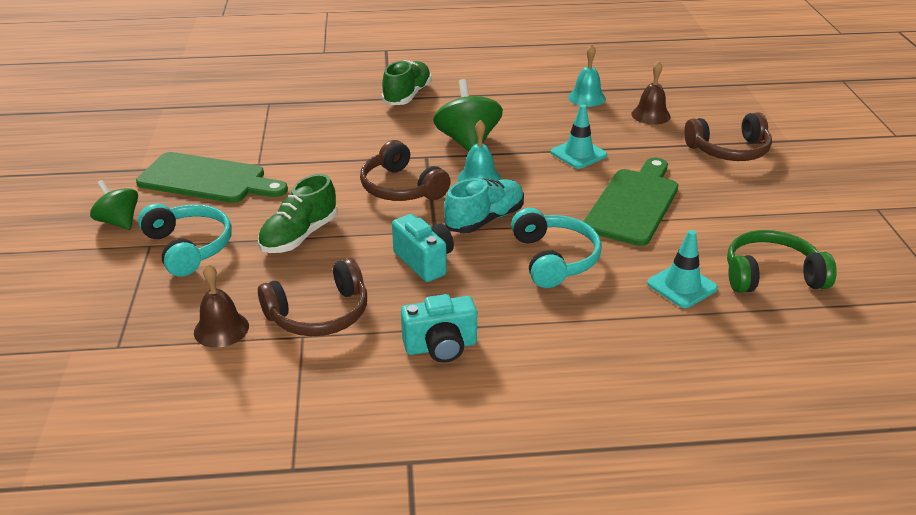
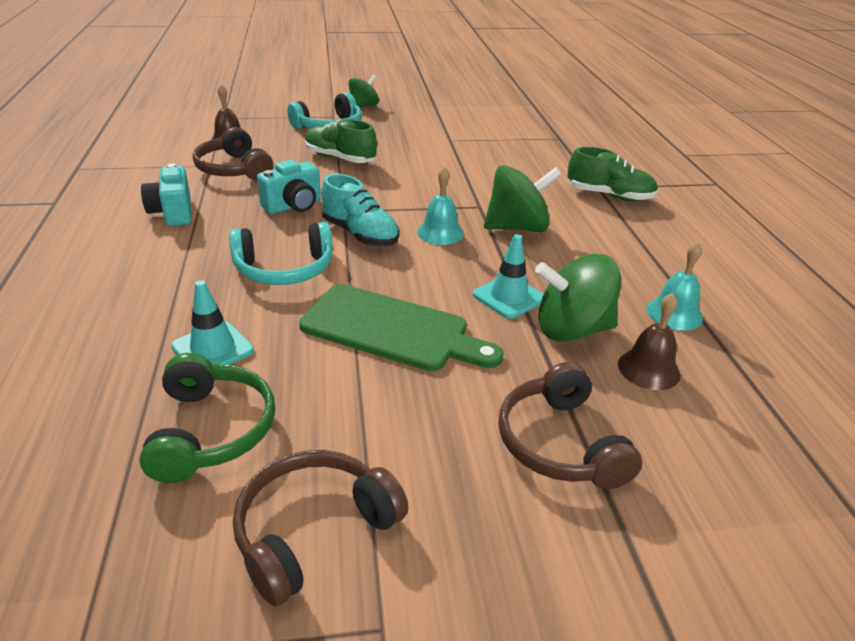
camera: 85 degrees right, 0 degrees up
(207, 179) = (422, 125): green cutting board -> none
(401, 188) = (417, 195): brown headphones -> brown headphones (313, 530)
(614, 134) = (572, 329): none -> green spinning top

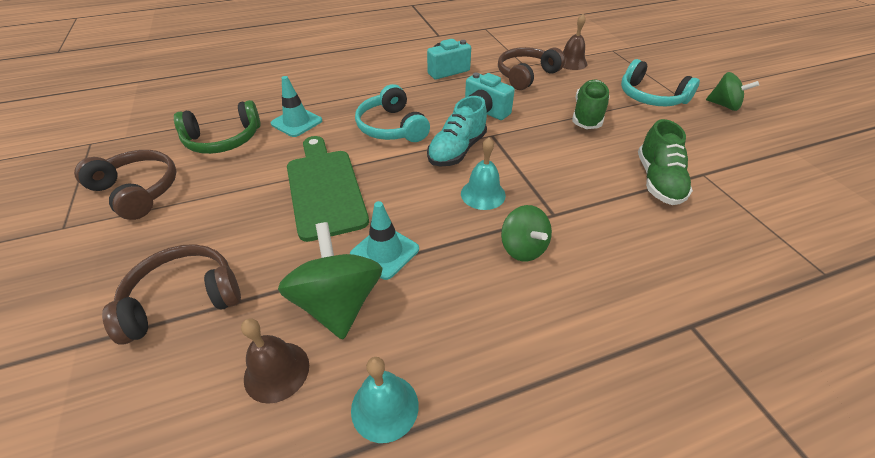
camera: 80 degrees right, 10 degrees up
(392, 329) = (324, 189): green cutting board -> green cutting board turned 150 degrees clockwise
(517, 227) = (523, 248): green spinning top -> green spinning top, size x0.64
(609, 196) = (672, 339): green shoe -> green shoe (658, 181)

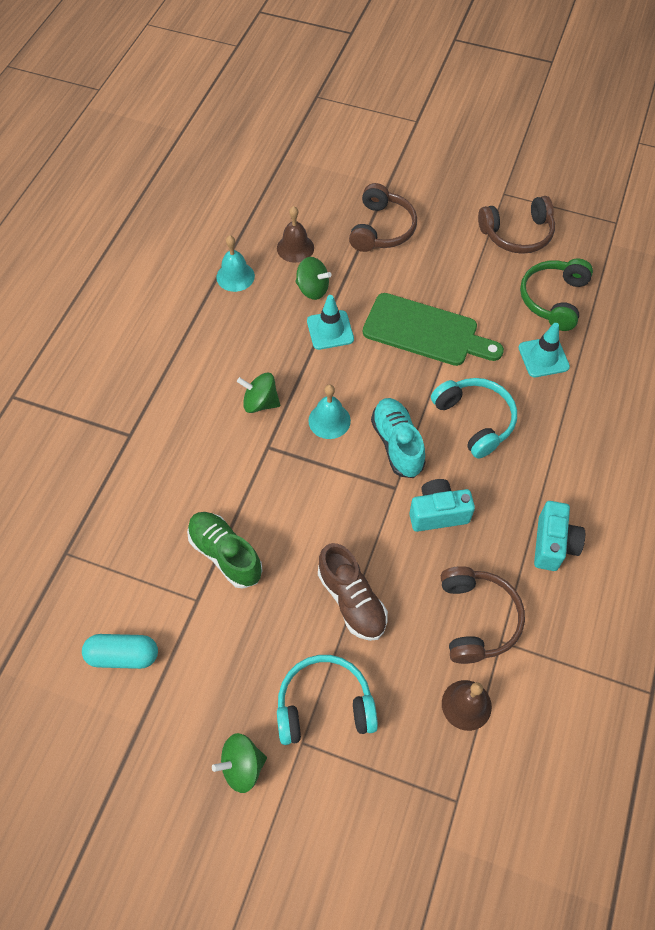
camera: 130 degrees right, 15 degrees up
(338, 303) = (312, 289): green spinning top -> green spinning top, size x0.64
(391, 127) = (475, 420): turquoise headphones -> turquoise headphones turned 45 degrees clockwise
(587, 115) = (351, 600): green shoe -> brown shoe
(789, 183) = (123, 655): none -> turquoise capsule

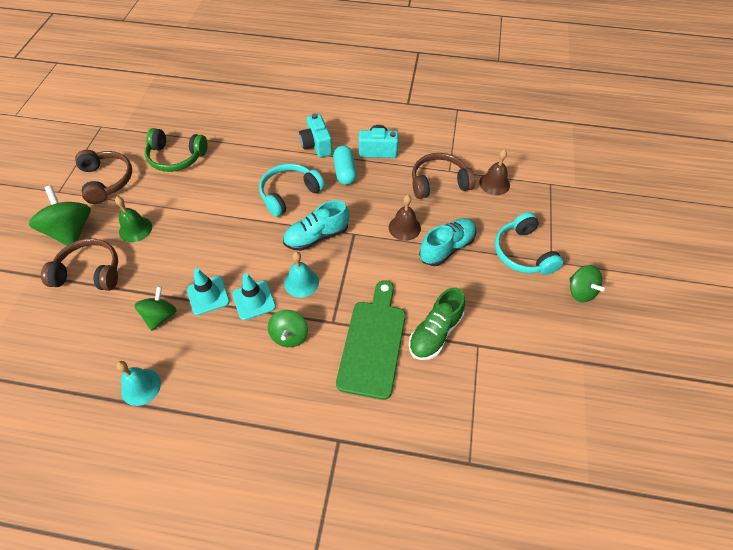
camera: 100 degrees left, 5 degrees down
(123, 655) = (538, 387): turquoise capsule -> turquoise capsule (345, 172)
(295, 248) = (106, 339): brown bell -> brown bell (404, 227)
(351, 600) = (447, 248): brown shoe -> turquoise shoe
(425, 331) = (208, 230): green cutting board -> green cutting board (373, 343)
(436, 264) = (135, 229): none -> green bell
(438, 513) = (369, 208): turquoise camera -> turquoise camera (316, 145)
(441, 209) = (71, 231): none -> green spinning top
(543, 357) = (230, 160): turquoise traffic cone -> turquoise traffic cone (254, 300)

